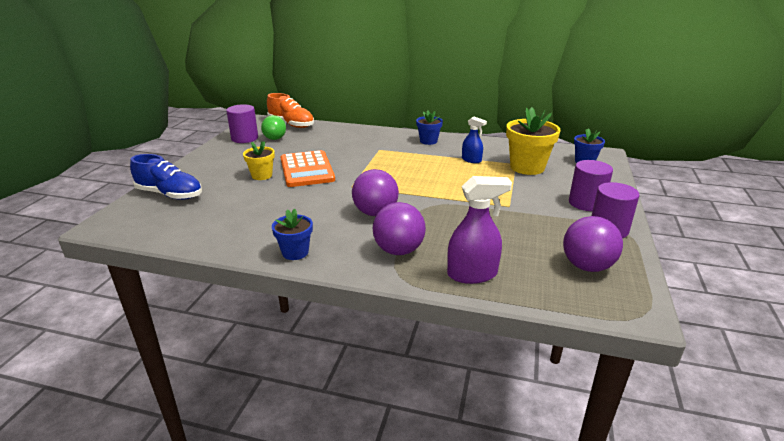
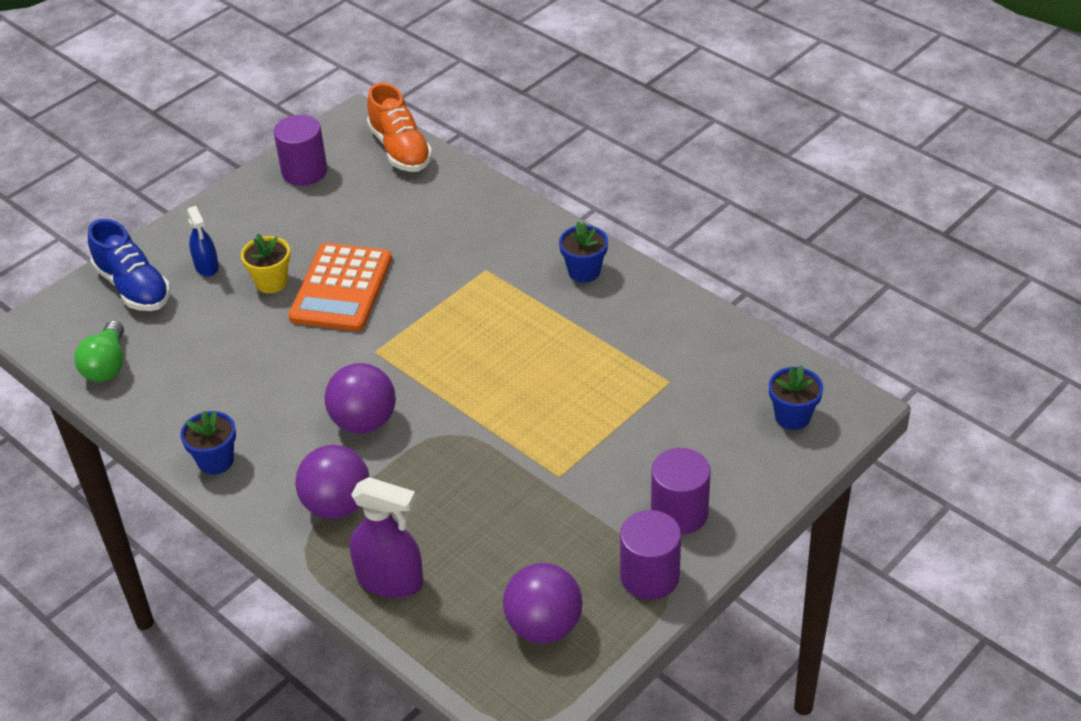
camera: 30 degrees right, 15 degrees up
(273, 136) = (349, 179): green light bulb -> green light bulb (107, 365)
(471, 160) = (607, 347): blue spray bottle -> blue spray bottle (207, 266)
(527, 167) = (678, 398): yellow flower pot -> none

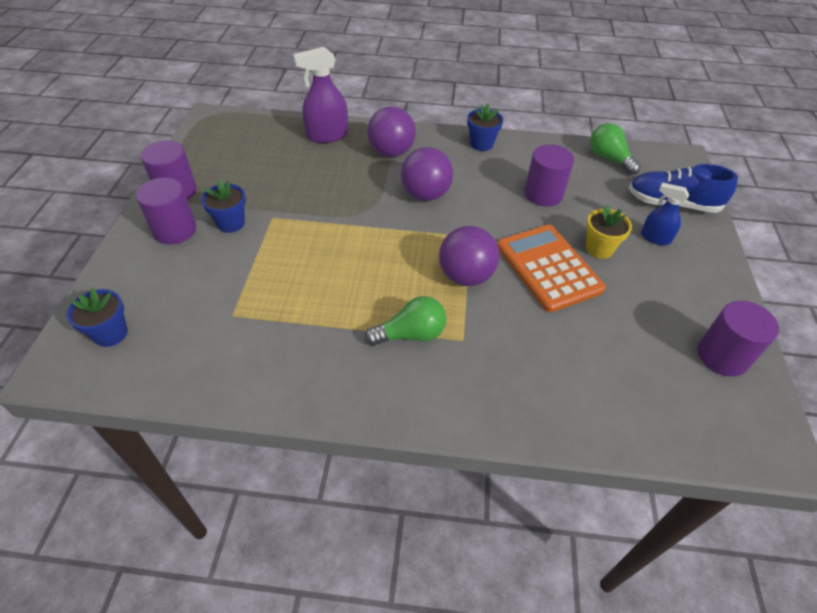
camera: 140 degrees right, 5 degrees up
(241, 360) = (543, 194): none -> purple cylinder
(400, 149) = (687, 435): orange shoe -> none
(524, 293) = (411, 334): none -> green light bulb
(544, 626) = (226, 149): purple ball -> purple ball (466, 276)
(584, 271) = (378, 383): blue flower pot -> blue flower pot (231, 223)

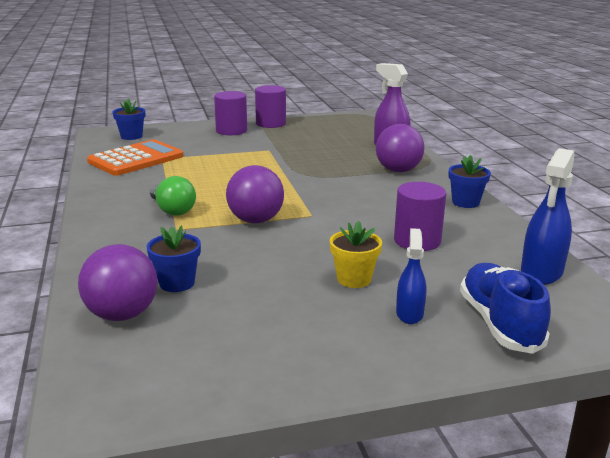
camera: 70 degrees right, 25 degrees down
(231, 223) = (251, 141): blue flower pot -> blue flower pot (177, 283)
(425, 194) = (352, 191): purple ball -> purple ball (122, 314)
(548, 268) = (297, 255): orange calculator -> orange calculator (136, 159)
(609, 159) = (541, 272): green light bulb -> blue spray bottle
(722, 356) = (224, 370): purple cylinder -> none

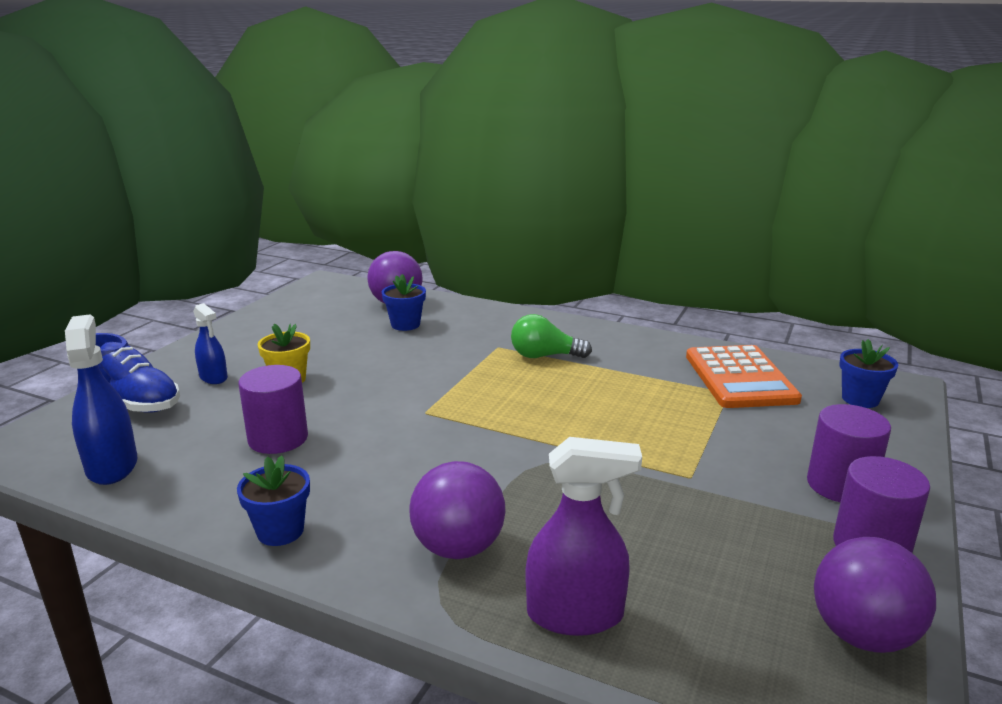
camera: 130 degrees right, 0 degrees up
(255, 220) = (460, 382): purple ball -> purple ball (862, 635)

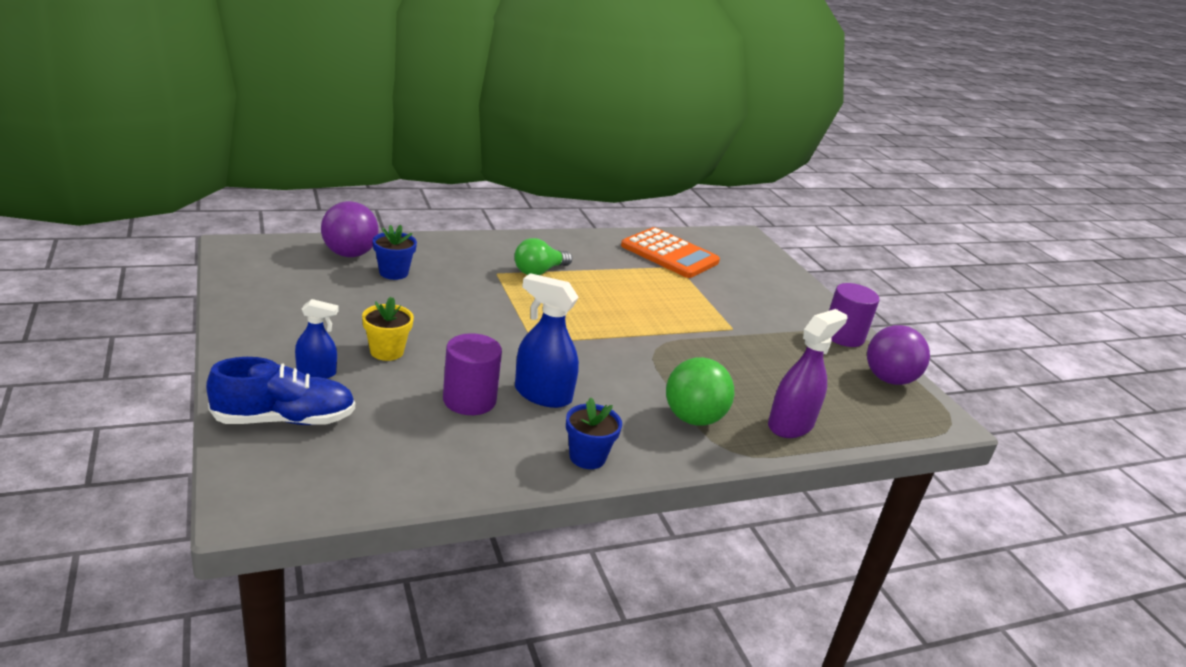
camera: 50 degrees left, 5 degrees up
(112, 466) = (382, 474): blue spray bottle -> blue spray bottle (542, 394)
(458, 547) = (693, 418): purple ball -> green ball
(840, 485) = (795, 307): purple cylinder -> none
(860, 399) = (740, 251): blue flower pot -> none

